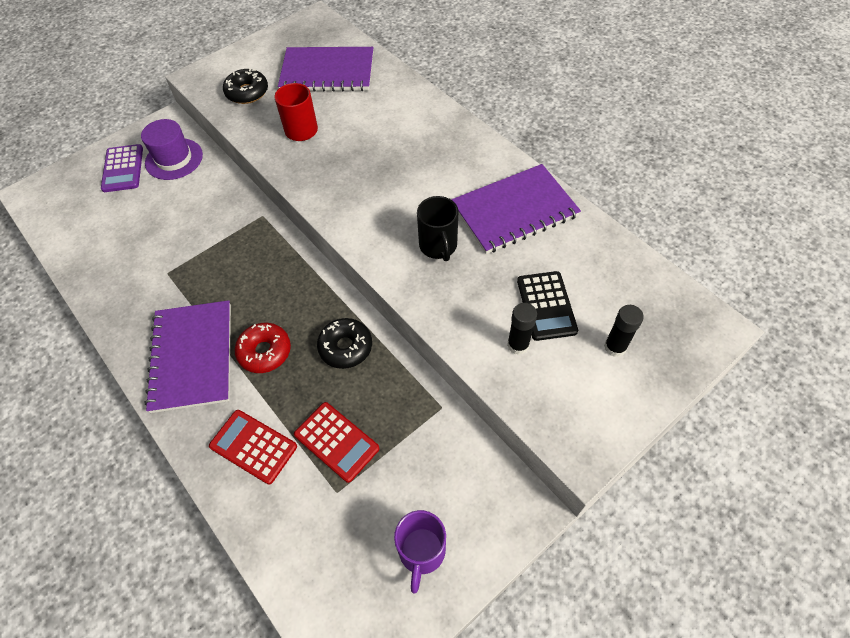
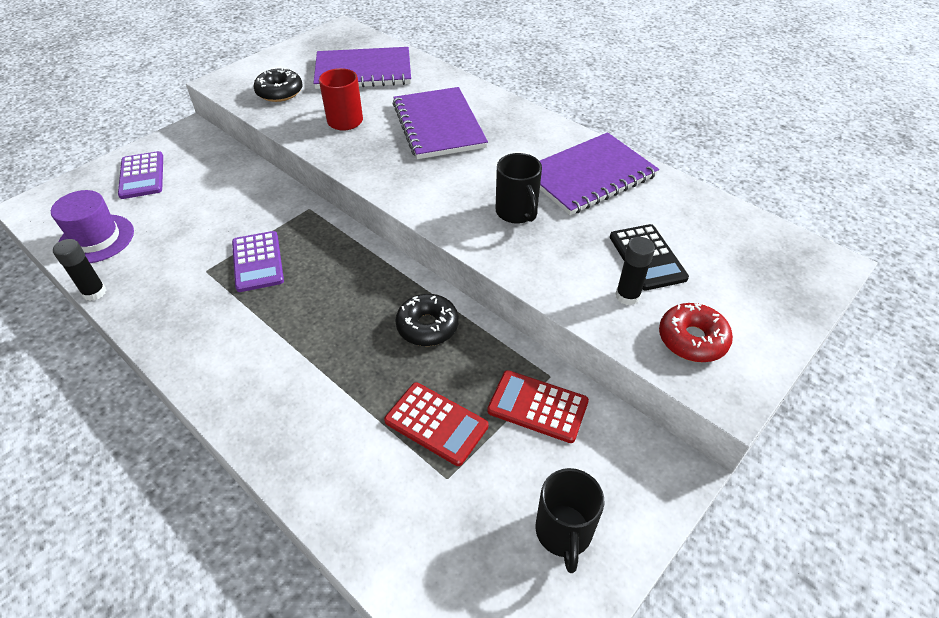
camera: 10 degrees left, 10 degrees down
(174, 159) = (200, 163): purple hat -> purple hat (96, 239)
(192, 357) = (247, 352): purple notebook -> purple notebook (438, 125)
(211, 268) = (258, 262): none -> purple calculator
(253, 446) = (336, 439): red calculator -> red calculator (537, 406)
(265, 352) = (334, 339): red donut -> red donut (692, 339)
(421, 552) = (563, 532): purple mug -> black mug
(615, 347) = (731, 289): black glue stick -> black glue stick (94, 292)

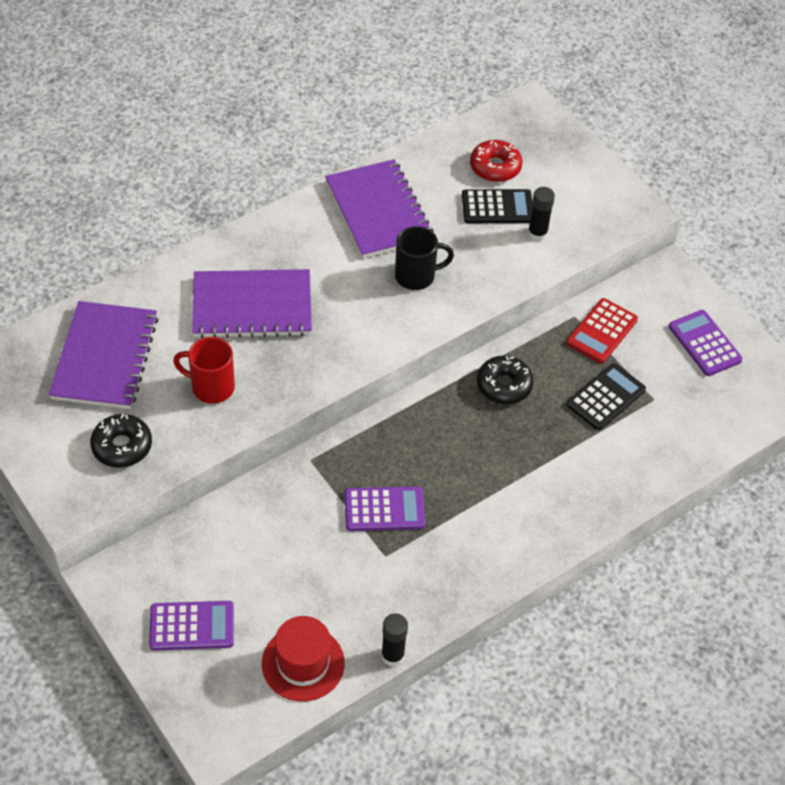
camera: 80 degrees left, 5 degrees up
(96, 239) = (303, 663): purple hat -> red hat
(436, 423) = (605, 397): red calculator -> black calculator
(563, 532) = (704, 343): black mug -> purple calculator
(692, 339) = (589, 211): red donut -> red donut (495, 167)

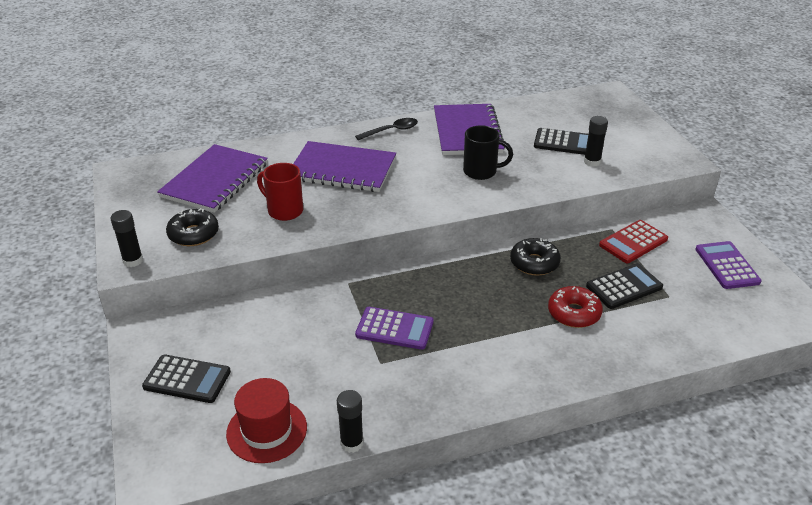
camera: 20 degrees right, 15 degrees down
(71, 500) = (133, 261): none -> black glue stick
(192, 626) = (187, 379): purple calculator -> black calculator
(285, 228) = (391, 131): none -> black spoon
(495, 167) = (570, 121): red donut -> red donut (574, 313)

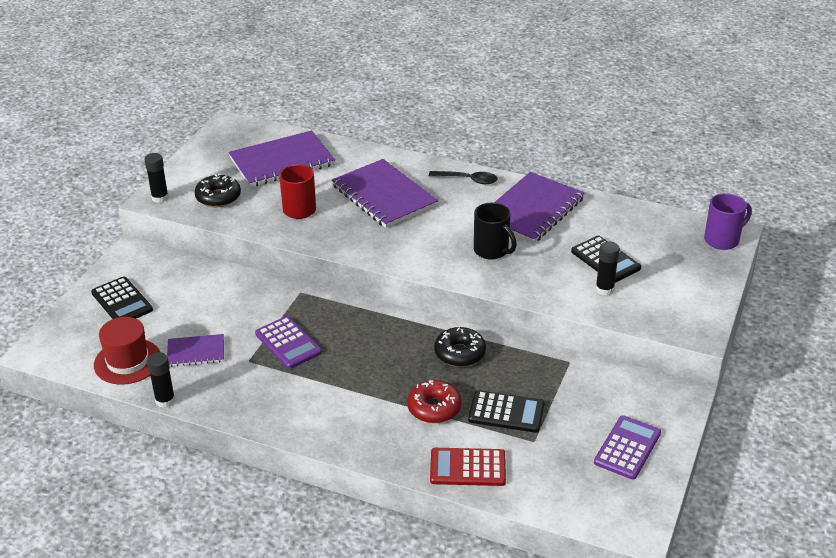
camera: 40 degrees right, 0 degrees up
(322, 383) = (196, 352): none -> purple notebook
(612, 98) = (722, 240): none -> purple mug
(633, 242) = (571, 383): red calculator -> red calculator (467, 468)

